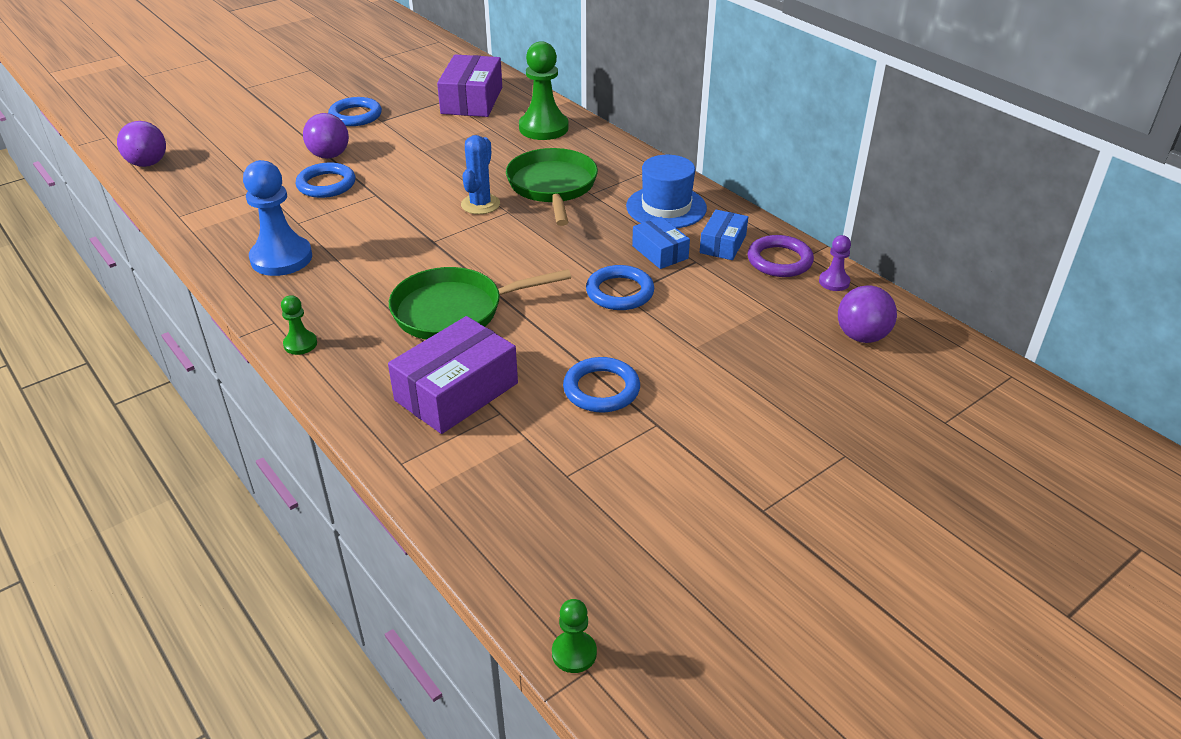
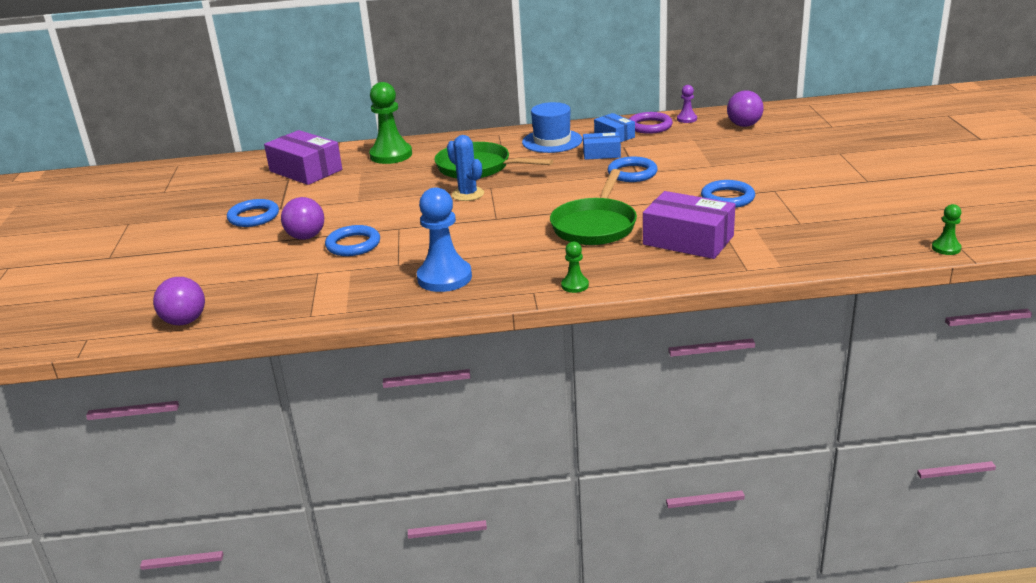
camera: 55 degrees left, 10 degrees down
(456, 392) = (688, 240): purple box -> purple box turned 45 degrees counterclockwise

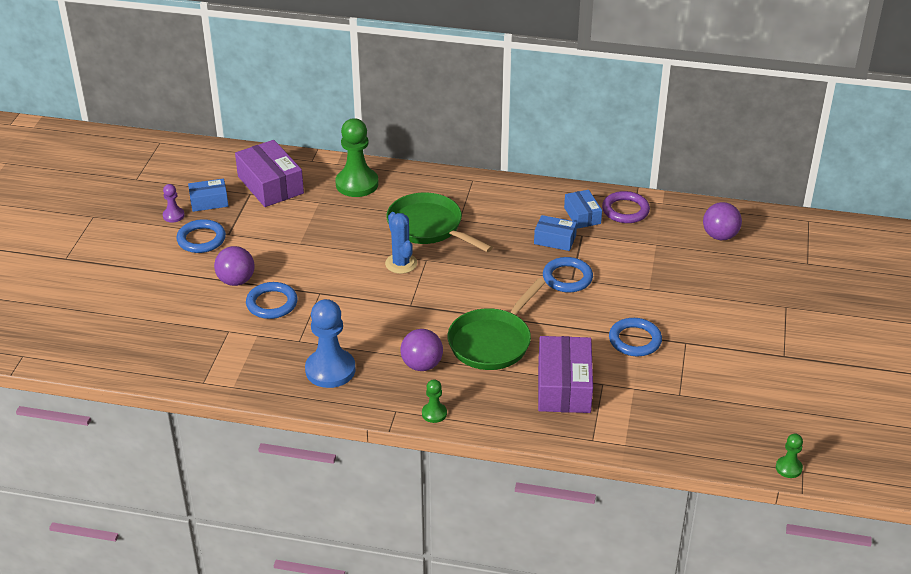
camera: 15 degrees right, 10 degrees up
(184, 321) = (103, 358): purple ball -> purple ball (422, 365)
(248, 192) = (209, 202): none -> blue box
(552, 141) = (518, 206): blue hat -> none
(687, 119) = (669, 209): purple pawn -> purple pawn (173, 216)
(688, 240) = (564, 386): purple box -> purple box turned 45 degrees clockwise

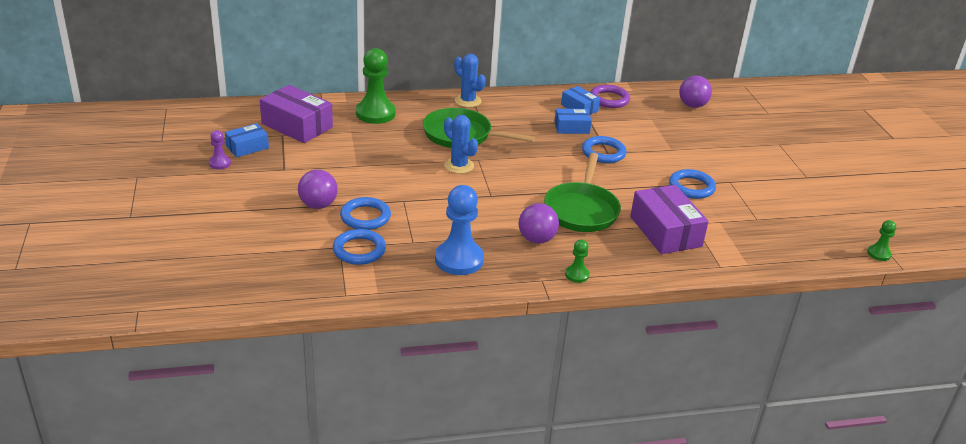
camera: 25 degrees left, 5 degrees down
(201, 239) = (261, 178): blue ring -> blue ring (359, 250)
(464, 185) = (468, 101): none -> blue cactus

